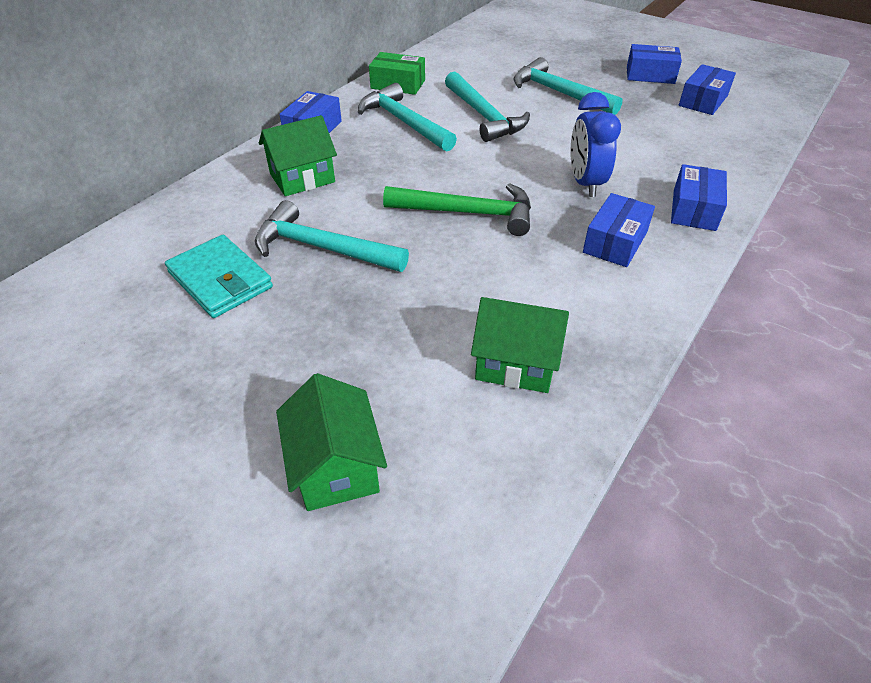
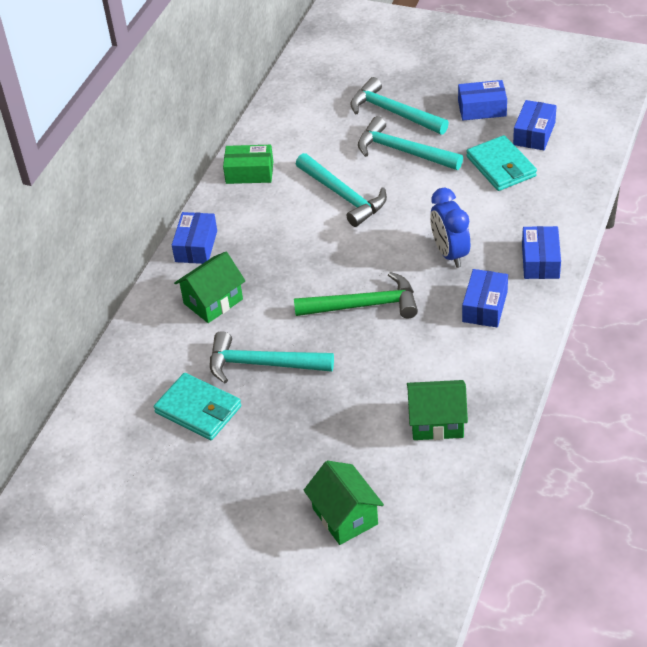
camera: 10 degrees left, 0 degrees up
(404, 122) = (274, 219): turquoise hammer -> turquoise hammer (393, 113)
(661, 120) = (501, 166): none -> turquoise wallet

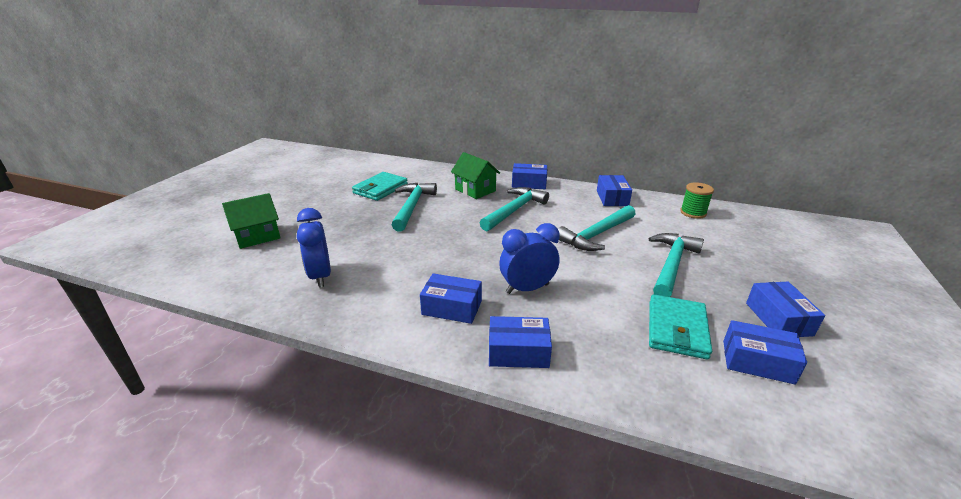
camera: 85 degrees right, 15 degrees down
(249, 172) = (612, 198): green box -> blue box
(293, 115) = (693, 213): none -> green spool
(364, 305) = (463, 244): green hammer -> none
(393, 113) = (729, 260): turquoise hammer -> turquoise hammer (514, 210)
(437, 422) = (320, 276): green house -> blue clock
(501, 166) = (677, 329): turquoise wallet -> turquoise wallet turned 45 degrees counterclockwise

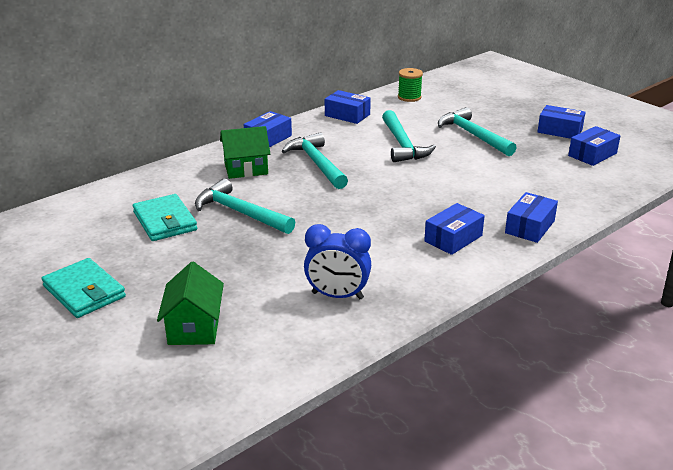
camera: 60 degrees left, 0 degrees up
(527, 288) = (454, 199): blue clock -> none
(677, 329) = (546, 164): turquoise wallet -> turquoise wallet (84, 291)

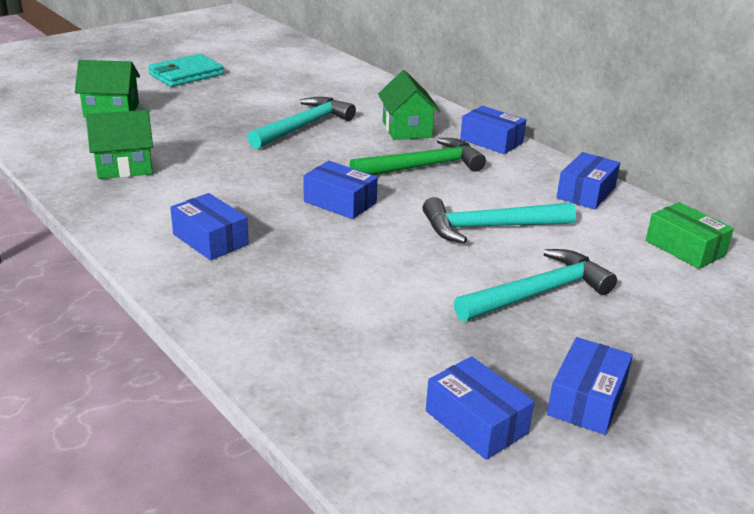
camera: 90 degrees right, 0 degrees up
(165, 221) = (294, 96): turquoise wallet -> none
(316, 163) = (423, 167): turquoise hammer -> green hammer
(337, 296) = (124, 167): blue clock -> green house
(409, 97) = (685, 248): green spool -> green box
(529, 227) = (221, 302): blue box -> blue box (340, 202)

